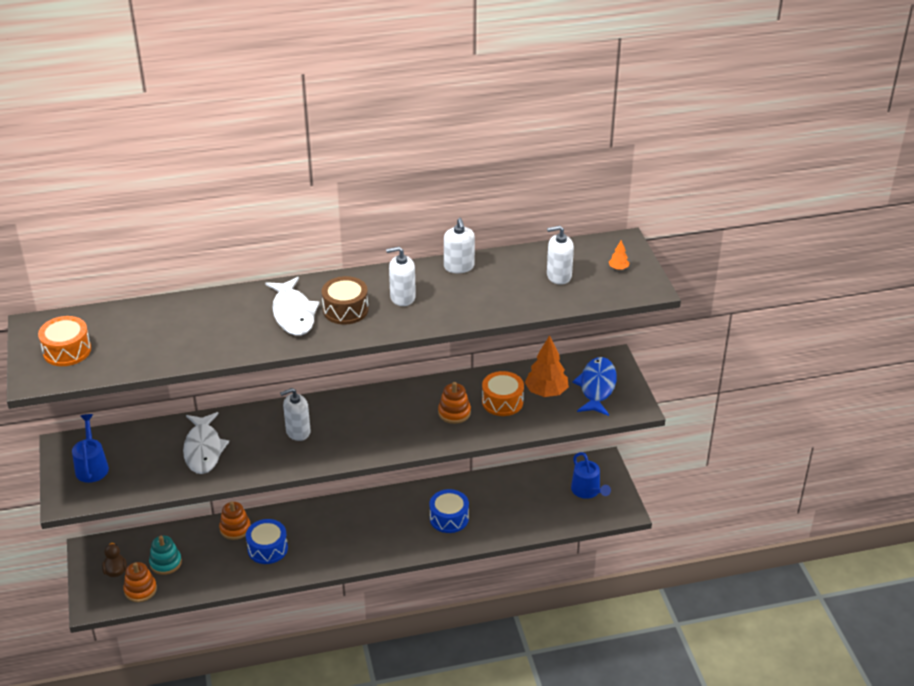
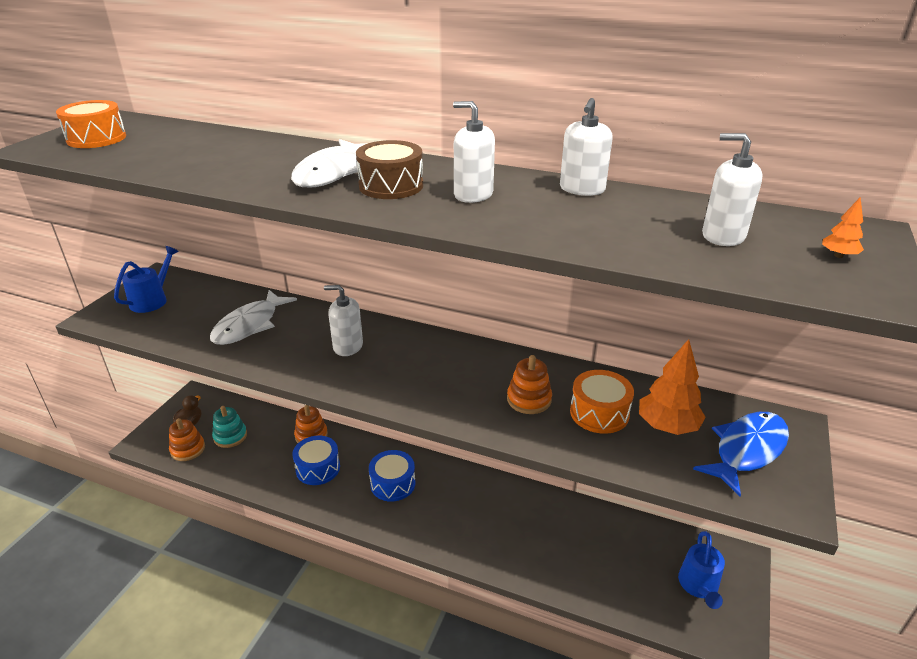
camera: 35 degrees right, 5 degrees down
(449, 518) = (511, 531): blue drum -> blue drum (393, 484)

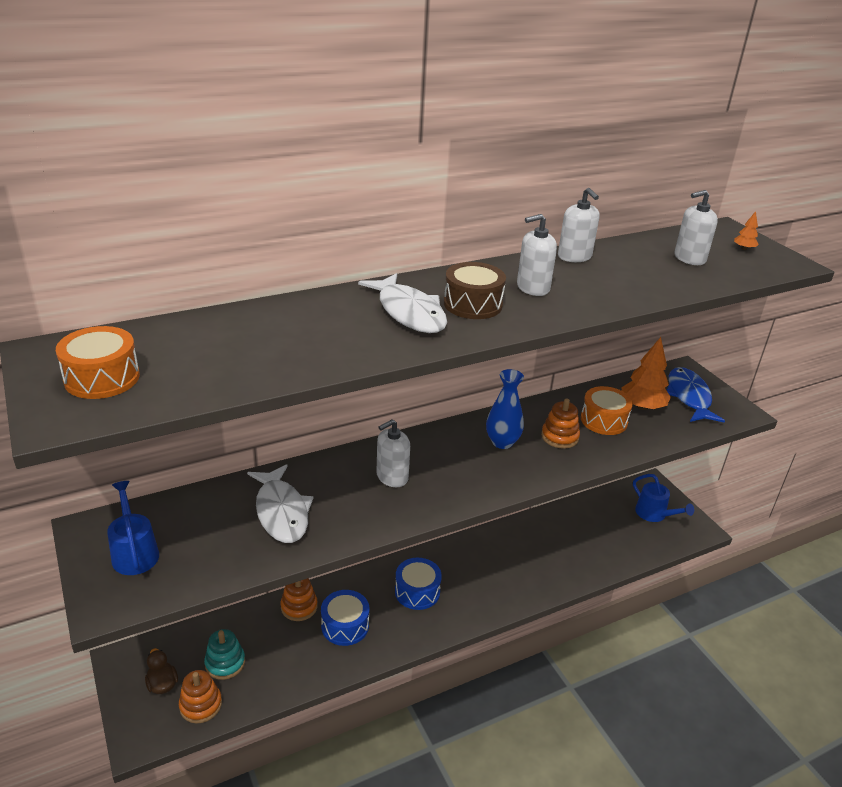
camera: 50 degrees left, 0 degrees up
(470, 373) = (502, 442): none -> blue vase

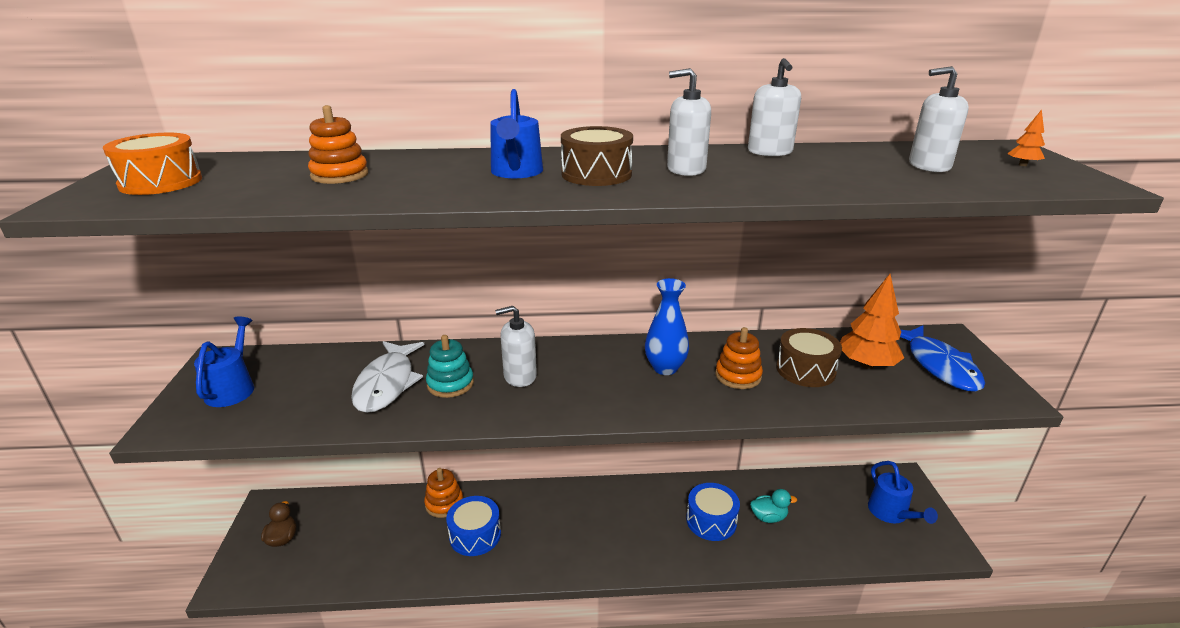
camera: 25 degrees right, 5 degrees down
(201, 705) = (299, 569): orange stacking toy -> orange stacking toy (340, 175)
(225, 663) = (346, 536): turquoise stacking toy -> turquoise stacking toy (450, 384)
(409, 312) = (516, 173): white fish -> blue watering can
(417, 591) = (566, 522): blue drum -> blue drum (711, 521)
(571, 542) = (768, 517): none -> turquoise duck
(604, 420) = (805, 370): orange drum -> brown drum
(689, 396) = (939, 366): blue fish -> blue fish turned 150 degrees clockwise

